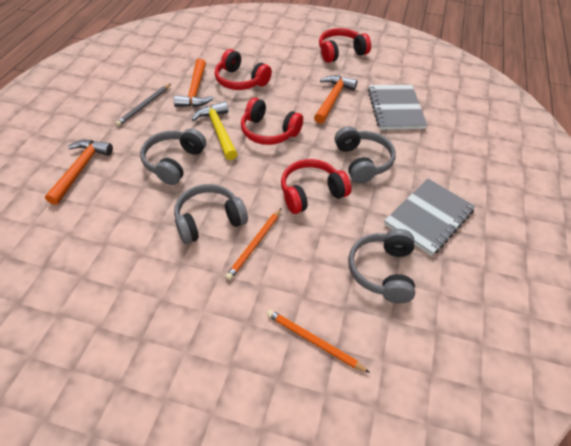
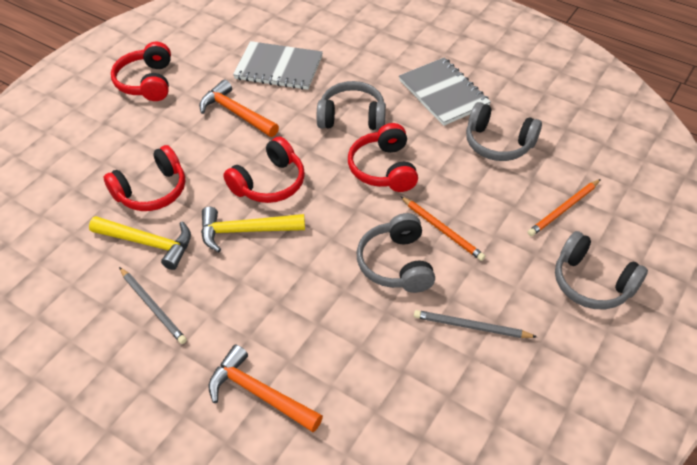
camera: 70 degrees left, 0 degrees up
(152, 282) = (471, 327): none -> grey pencil
(174, 162) = (286, 285): grey headphones -> grey headphones (592, 282)
(195, 91) = (148, 243): orange hammer -> yellow hammer

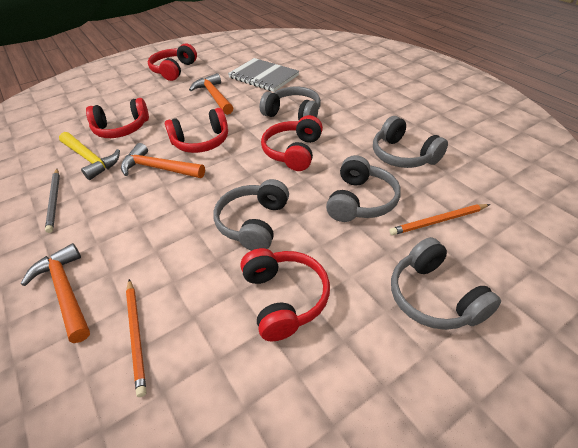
camera: 25 degrees right, 5 degrees down
(245, 231) = (159, 168): yellow hammer -> orange hammer
(442, 229) = (311, 207): orange pencil -> orange pencil (136, 335)
(443, 93) = (376, 113): grey notebook -> none
(471, 327) = (284, 298): grey pencil -> red headphones
(484, 208) = (360, 201): none -> grey headphones

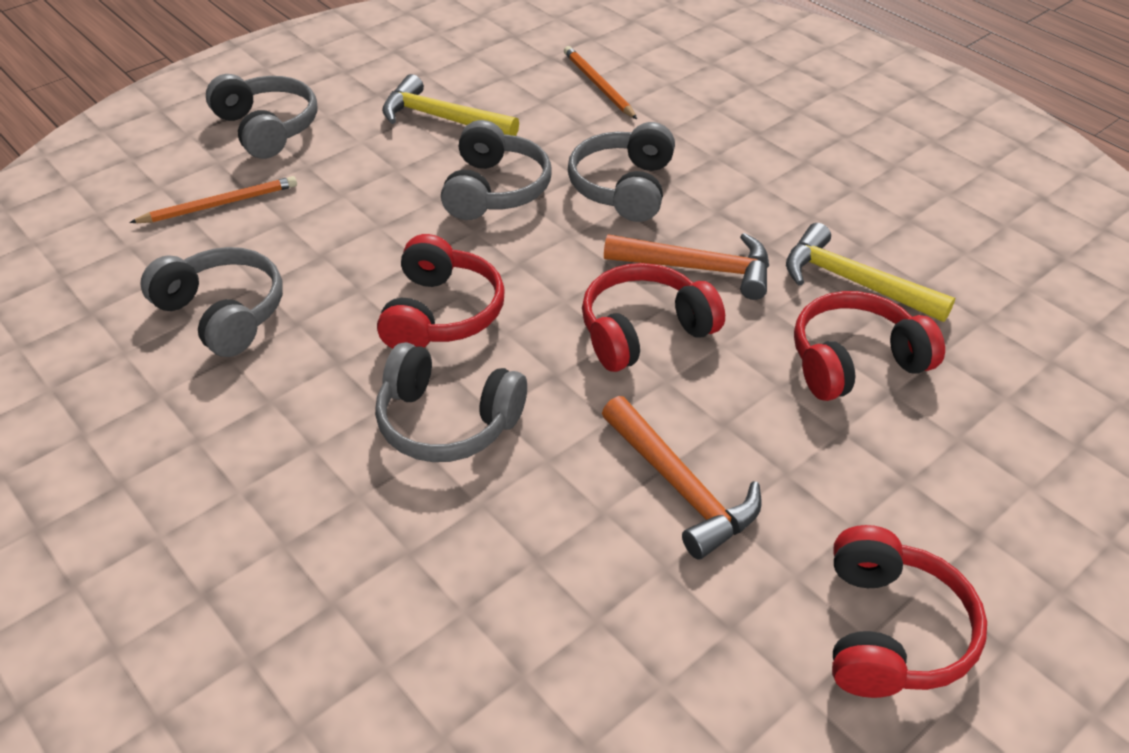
camera: 170 degrees right, 0 degrees up
(55, 200) = (840, 206): grey pencil -> none
(66, 291) = (710, 111): orange hammer -> none
(263, 77) = (556, 593): grey notebook -> none
(284, 298) = (442, 118): red headphones -> yellow hammer
(360, 201) = (327, 227): grey headphones -> grey headphones (624, 187)

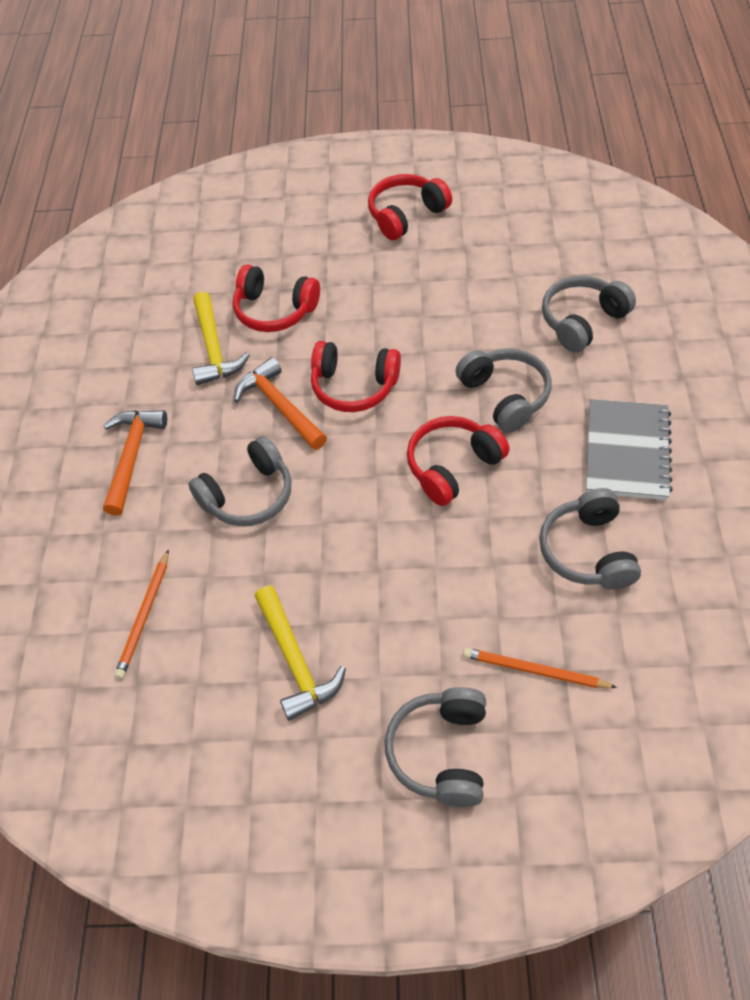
camera: 135 degrees left, 10 degrees up
(234, 440) = (627, 451): none -> grey notebook
(494, 190) = (330, 550): grey headphones -> grey headphones (582, 321)
(680, 487) = (425, 303): orange hammer -> orange hammer (132, 457)

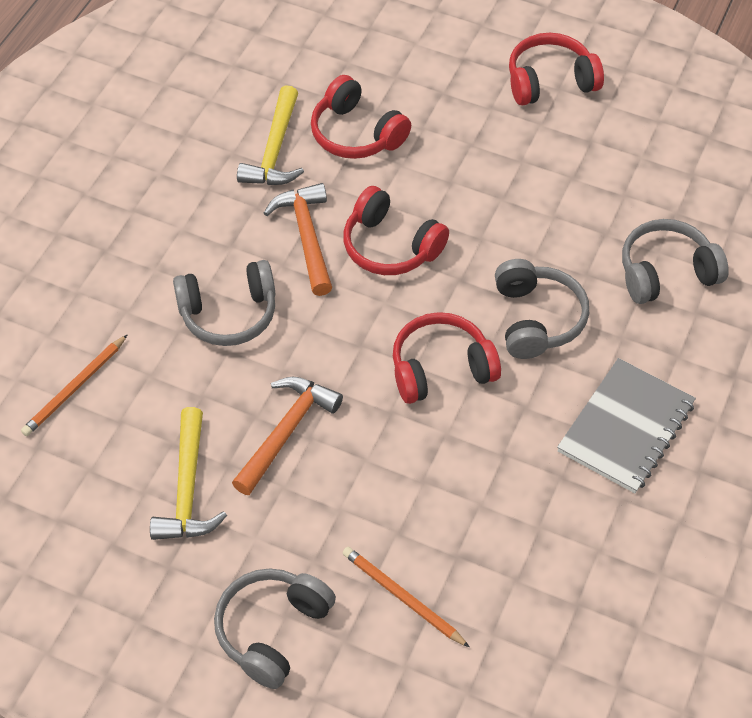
camera: 20 degrees right, 0 degrees up
(132, 457) = (141, 229): orange hammer -> orange hammer (286, 432)
(588, 551) = (523, 509): grey headphones -> none

